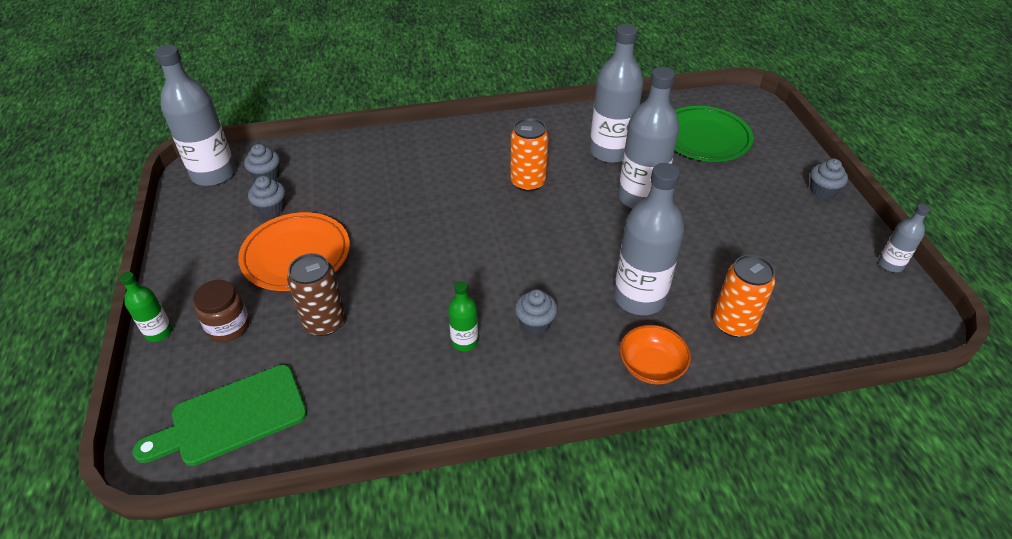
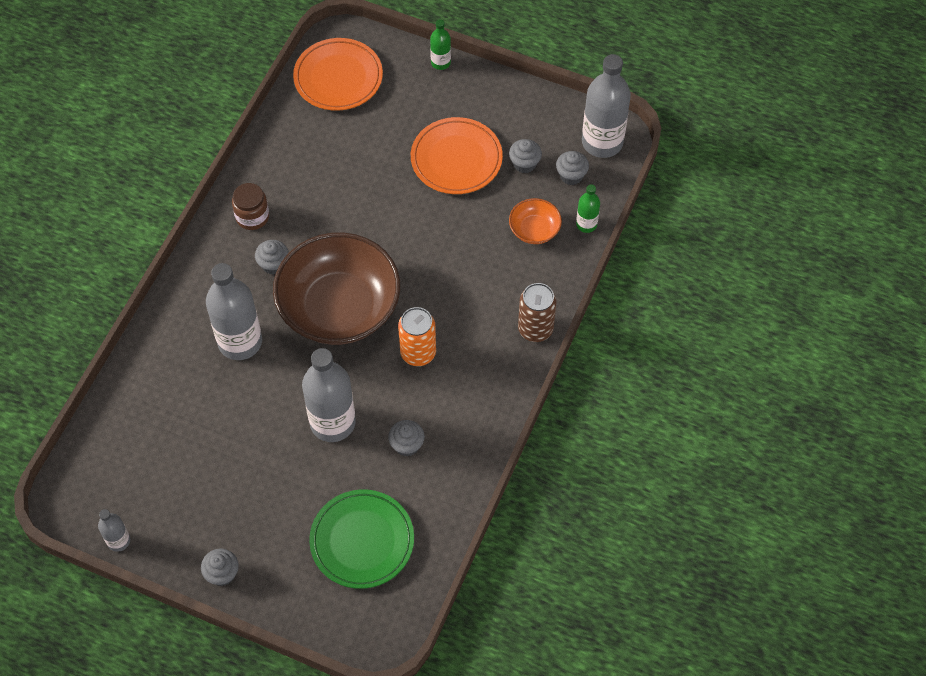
camera: 125 degrees right, 15 degrees up
(228, 326) = (416, 99): brown jar -> brown jar (252, 216)
(232, 417) = (338, 78): green cutting board -> orange plate
(325, 322) = (376, 149): brown can -> brown can (535, 329)
(464, 341) = (294, 216): green bottle -> green bottle (586, 224)
(534, 250) = (339, 307): none -> brown bowl
(610, 152) = (407, 445): grey bottle -> grey cupcake
(651, 366) = (185, 306): orange bowl -> orange bowl (534, 230)
(733, 323) = (170, 382): orange can -> none

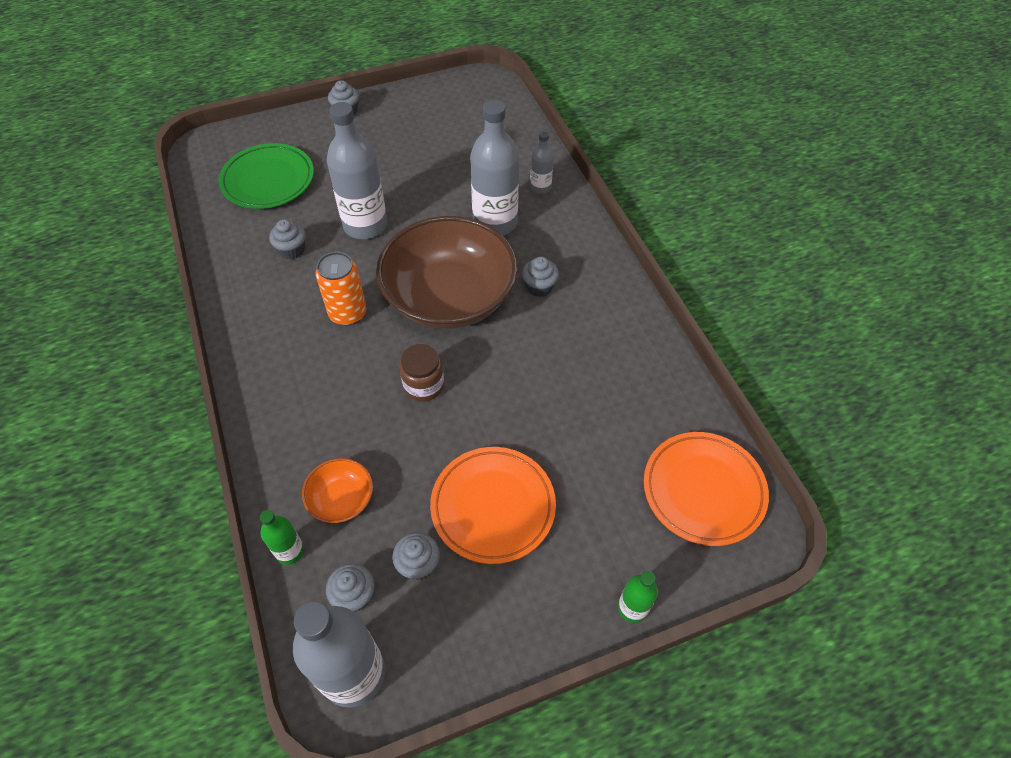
camera: 135 degrees right, 5 degrees down
(118, 541) = (431, 86): grey bottle -> grey bottle (540, 187)
(252, 216) = (603, 307): brown jar -> brown jar (424, 385)
(535, 329) = (258, 407): brown can -> none

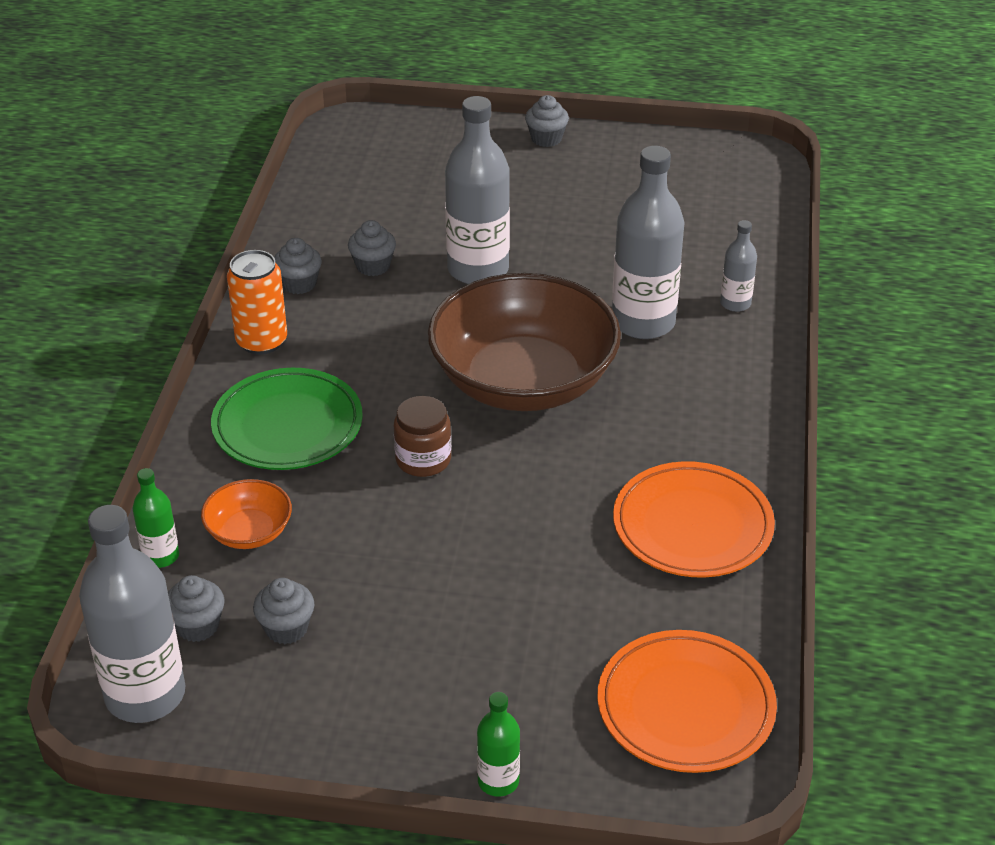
camera: 30 degrees right, 15 degrees down
(268, 180) = (398, 184): green plate -> green plate (287, 426)
(348, 313) = (389, 353): orange can -> orange can (261, 341)
(493, 506) = (411, 611): orange plate -> orange plate (692, 526)
(539, 287) = (646, 412): grey cupcake -> grey cupcake (299, 284)

